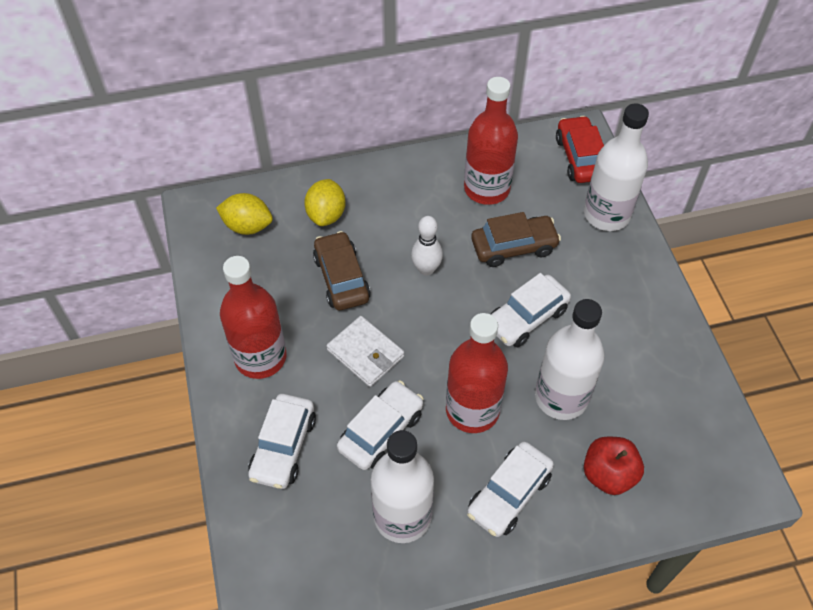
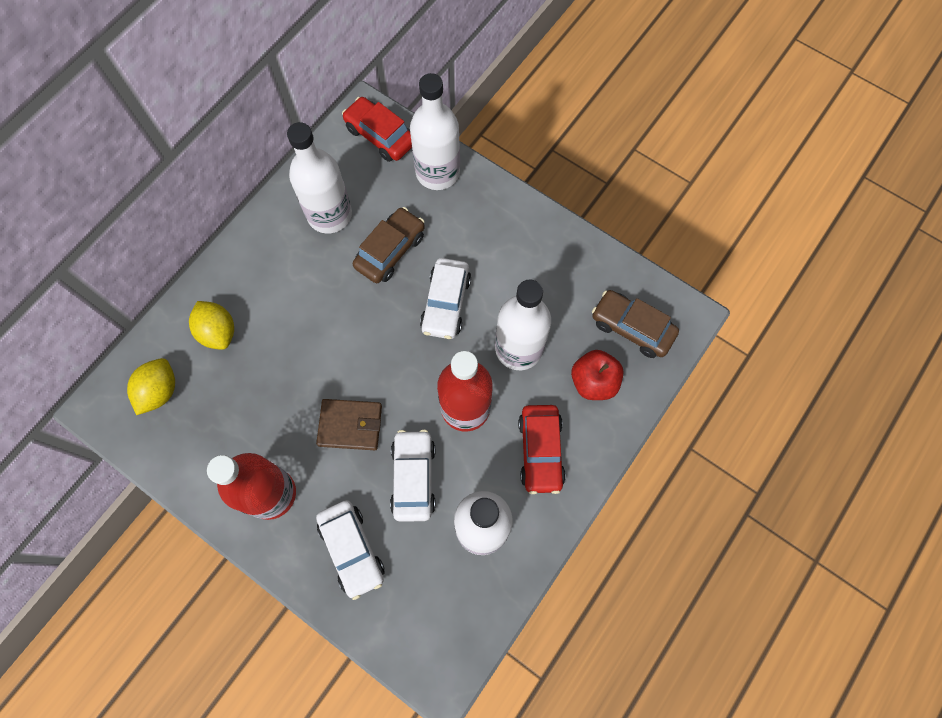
camera: 40 degrees left, 15 degrees up
(247, 226) = (160, 391): yellow lemon -> yellow lemon turned 45 degrees counterclockwise
(341, 278) = (278, 378): brown car -> brown car (632, 328)
(365, 353) = (350, 425): white wallet -> brown wallet
(426, 269) = (339, 319): white bowling pin -> none
(486, 189) = (329, 215): red bottle -> white bottle
(509, 494) = (540, 451): white car -> red car

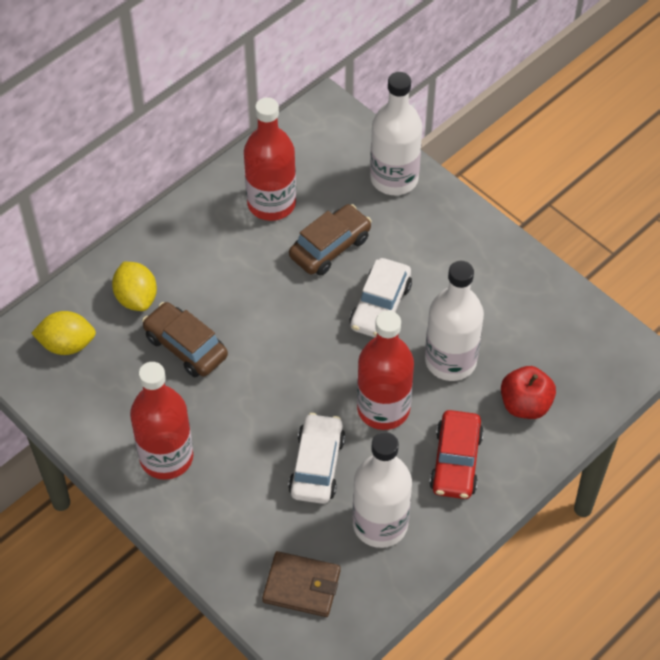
camera: 10 degrees right, 15 degrees down
(160, 391) = (67, 344): yellow lemon -> yellow lemon turned 60 degrees clockwise
(329, 215) = (271, 203): white bottle -> red bottle
(350, 425) = (259, 406): brown wallet -> brown wallet (301, 586)
(352, 549) = (241, 522): white car -> none
(380, 136) = (338, 134): red car -> none
(632, 328) = (576, 359): brown car -> brown car (185, 347)

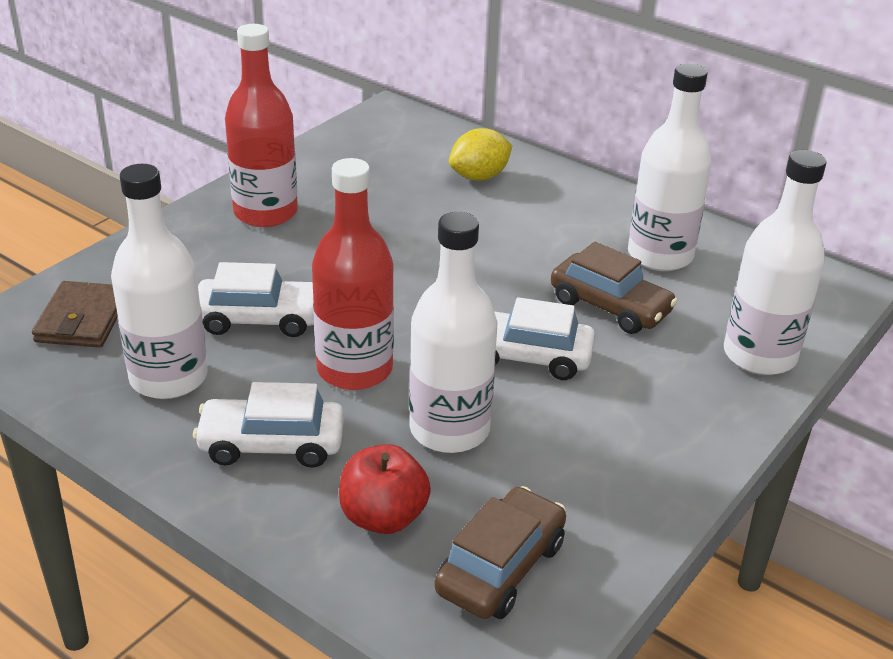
camera: 80 degrees right, 20 degrees down
(67, 344) = (405, 143): yellow lemon -> none
(185, 347) = (420, 213): brown car -> brown car (500, 567)
(271, 203) = (660, 255): red bottle -> white bottle
(456, 462) = (271, 444): red car -> white car

